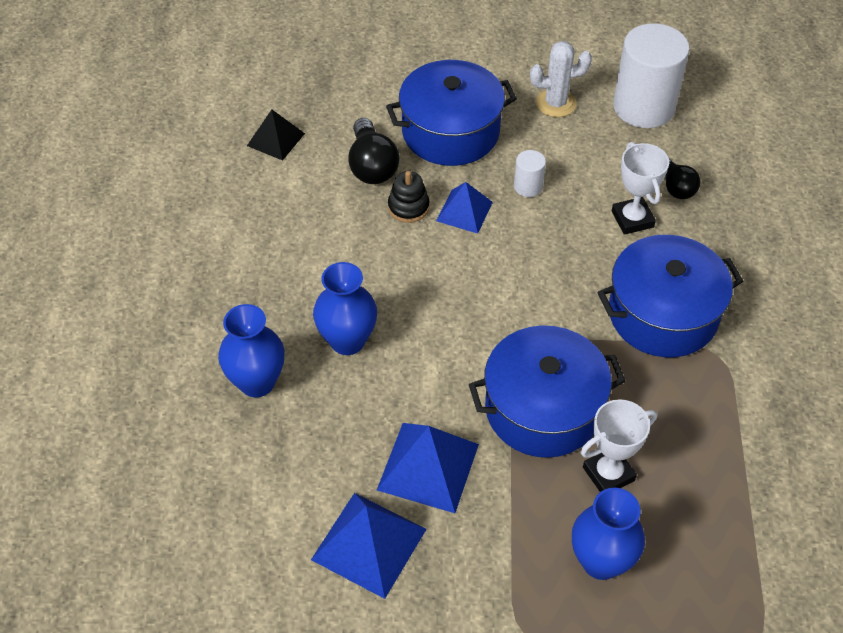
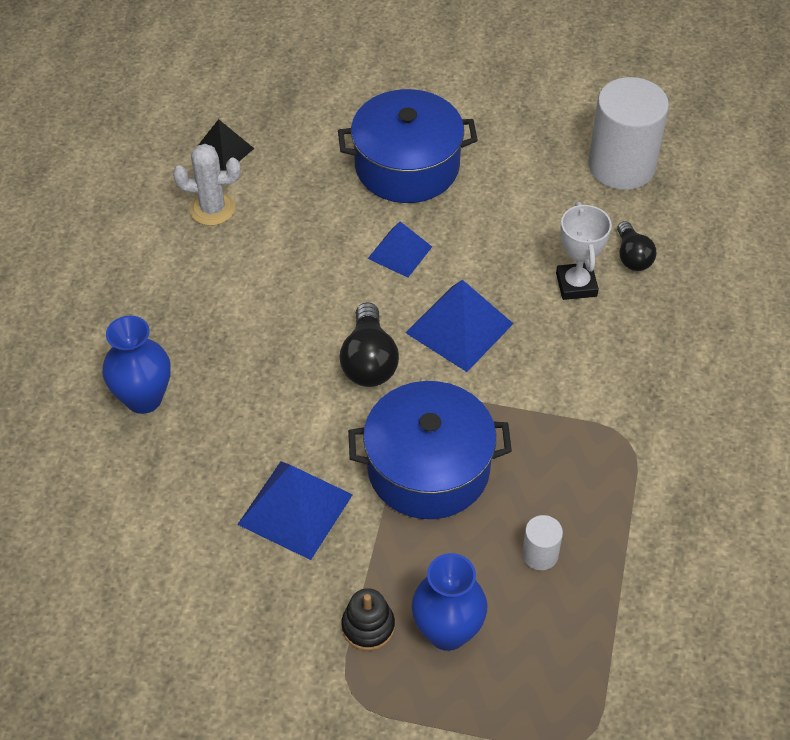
camera: 10 degrees right, 0 degrees up
(347, 341) = (245, 370): blue vase -> none
(369, 544) = (216, 576): blue pyramid -> blue pyramid (459, 328)
(372, 166) = (315, 192): black light bulb -> black light bulb (369, 361)
(408, 207) = (342, 240): black stacking toy -> black stacking toy (368, 626)
(528, 186) = (474, 235): white cylinder -> white cylinder (540, 554)
(556, 103) = (527, 150): white cactus -> white cactus (212, 209)
(608, 474) = (479, 545): white trophy -> none
(663, 314) = (581, 389): blue pot -> none

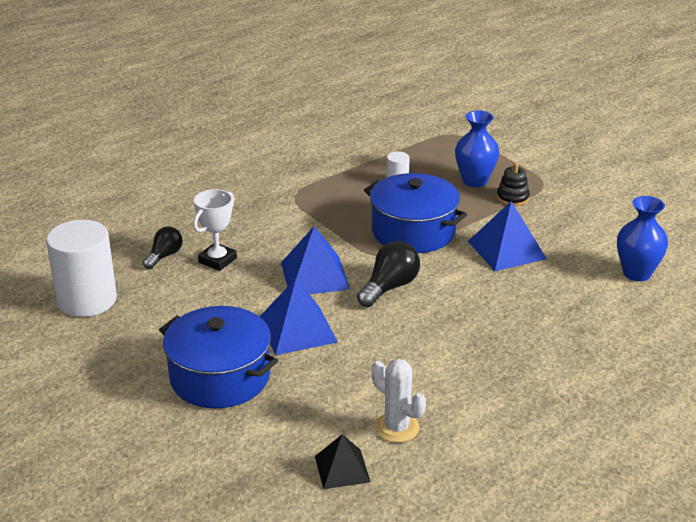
camera: 140 degrees left, 20 degrees down
(143, 398) = (555, 338): blue vase -> blue vase (637, 273)
(399, 252) = (297, 329): blue pyramid -> blue pyramid, size x1.57

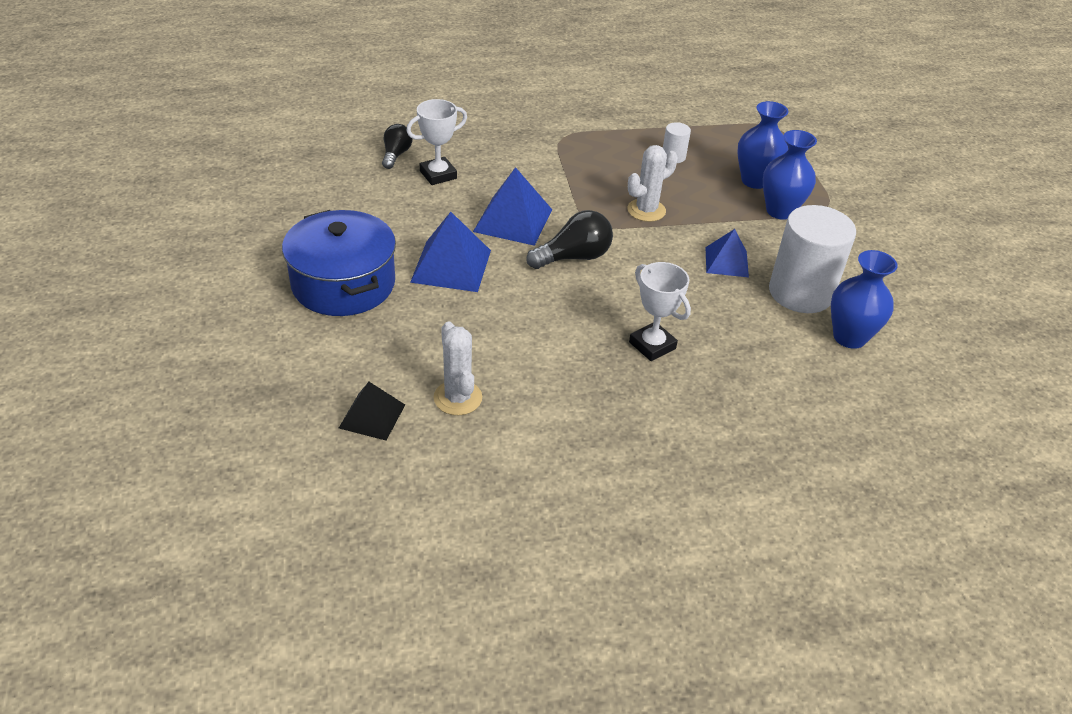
camera: 25 degrees right, 10 degrees up
(87, 300) = (297, 171): white cylinder -> white cylinder (800, 293)
(164, 256) = (396, 155): black light bulb -> black light bulb turned 45 degrees counterclockwise
(413, 231) = (646, 210): blue pot -> white cactus
(507, 250) = (726, 262): blue pyramid -> blue pyramid, size x0.64
(507, 331) = (652, 345): none -> white trophy
(512, 198) = (780, 211): black stacking toy -> blue vase

